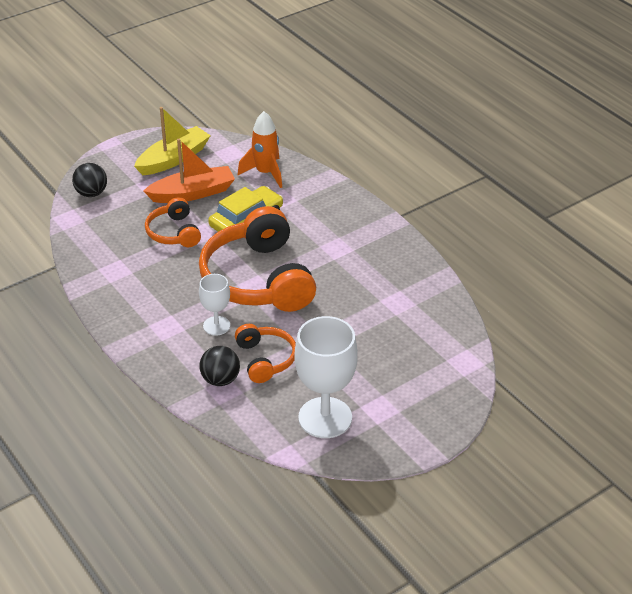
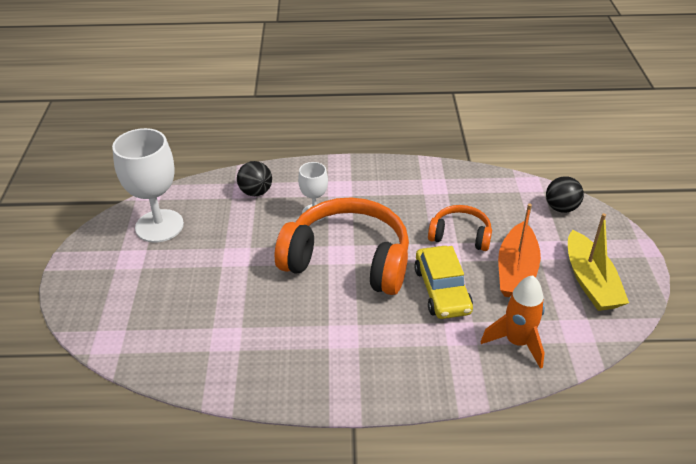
camera: 125 degrees right, 0 degrees up
(265, 359) = (250, 222): orange headphones -> none

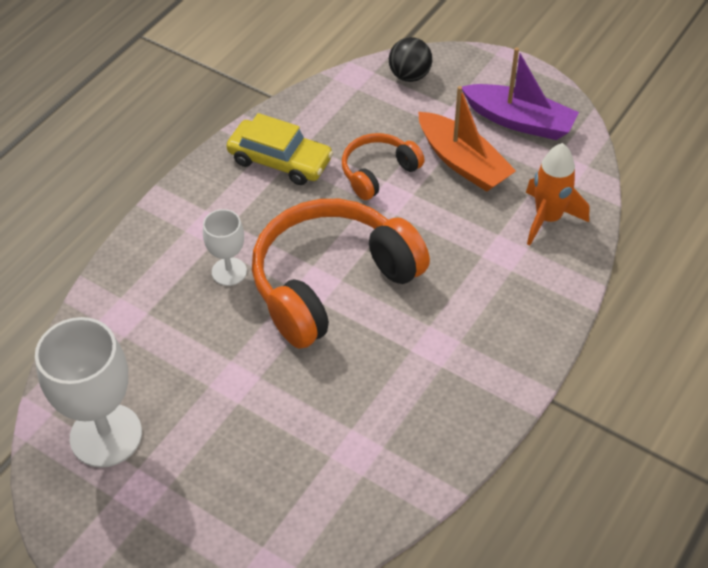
camera: 55 degrees left, 10 degrees up
(256, 192) = (138, 308): black ball -> none
(442, 290) = (440, 232): yellow car -> yellow car (280, 160)
(590, 281) = (519, 121): yellow boat -> purple boat

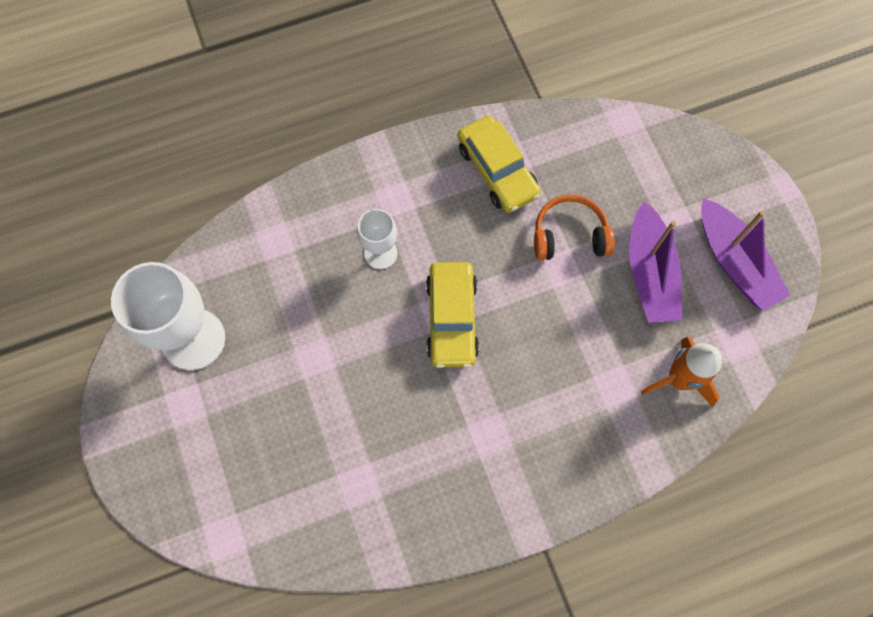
camera: 35 degrees right, 20 degrees up
(331, 283) = (452, 319): orange headphones -> yellow car
(409, 76) = (673, 151): black ball -> none
(463, 162) = (649, 273): orange boat -> purple boat

